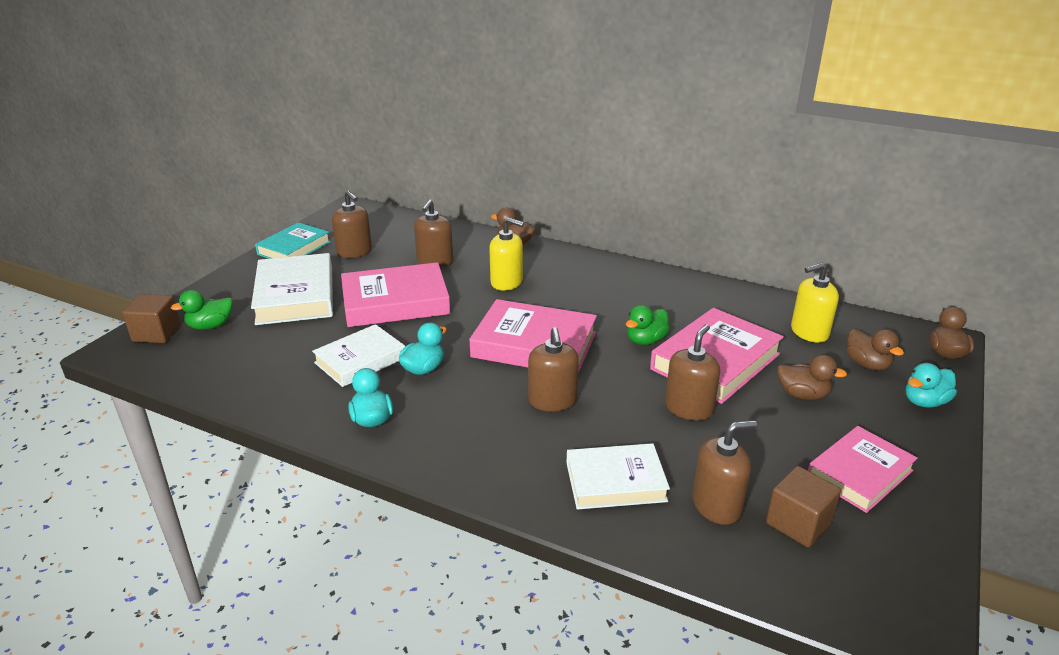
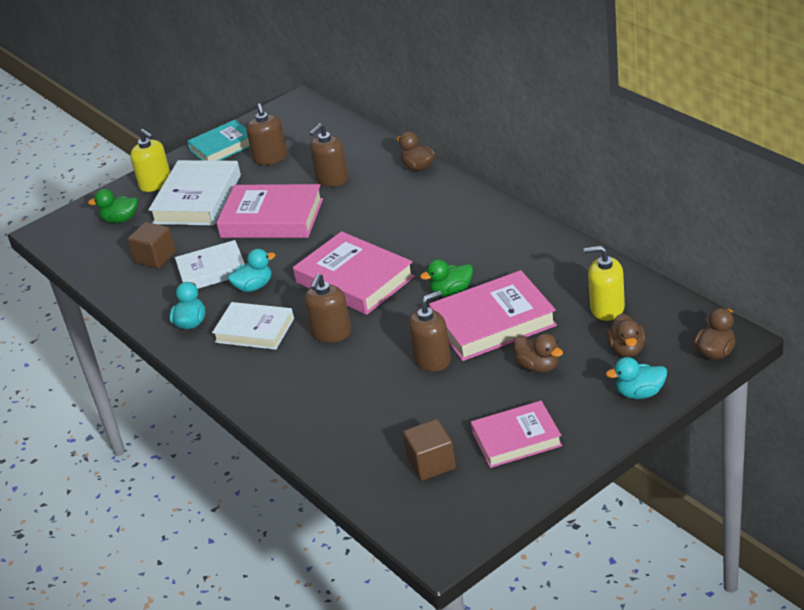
camera: 30 degrees right, 5 degrees up
(156, 333) = (80, 220): brown cube -> brown cube (155, 257)
(507, 282) = (378, 211): yellow soap dispenser -> yellow soap dispenser (155, 183)
(615, 481) = (327, 405): white book -> white book (254, 330)
(717, 505) = (384, 438): brown soap dispenser -> none

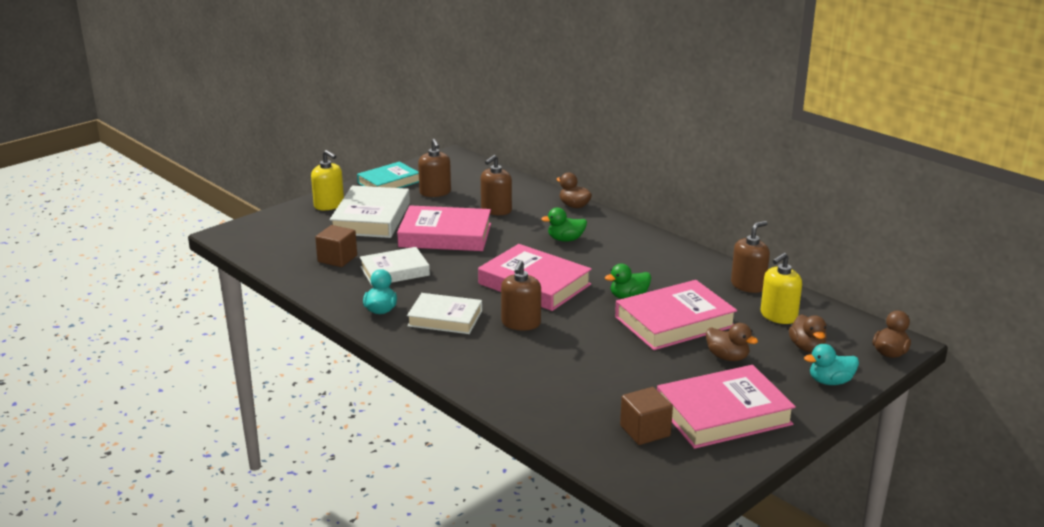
camera: 10 degrees left, 10 degrees down
(120, 219) = (299, 229): green duck -> green duck (565, 239)
(254, 286) = (438, 285): turquoise duck -> none
(432, 359) = (624, 348): brown soap dispenser -> brown soap dispenser (748, 285)
(516, 439) = (723, 414): pink book -> pink book, size x1.51
(607, 308) = (778, 316): yellow soap dispenser -> yellow soap dispenser turned 45 degrees counterclockwise

